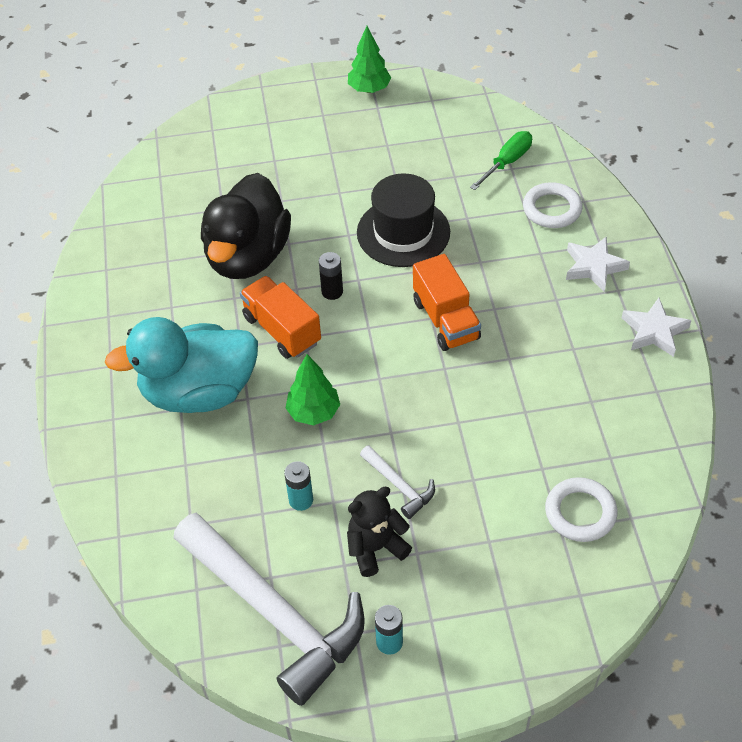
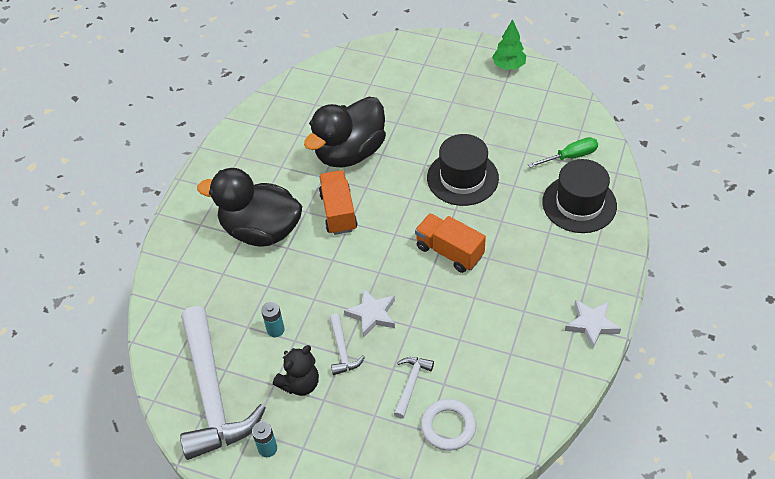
camera: 30 degrees right, 0 degrees up
(199, 392) = (261, 230): turquoise duck -> black duck
(314, 412) = (321, 276): green tree -> none
(332, 291) = (387, 199): black battery -> none
(375, 548) = (300, 383): black teddy bear -> black teddy bear turned 135 degrees clockwise
(445, 320) = (449, 251): orange truck -> orange truck turned 120 degrees clockwise
(506, 486) = (411, 384): none -> white hammer
(552, 209) = (579, 204): white ring -> black hat
(594, 267) = (580, 258): white star -> white star (372, 314)

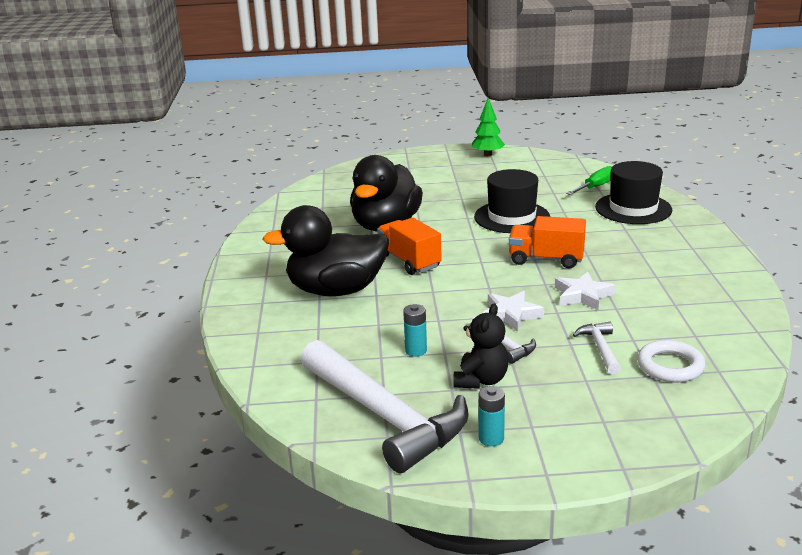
camera: 25 degrees left, 25 degrees down
(591, 324) = (726, 269): white star -> white star (582, 295)

